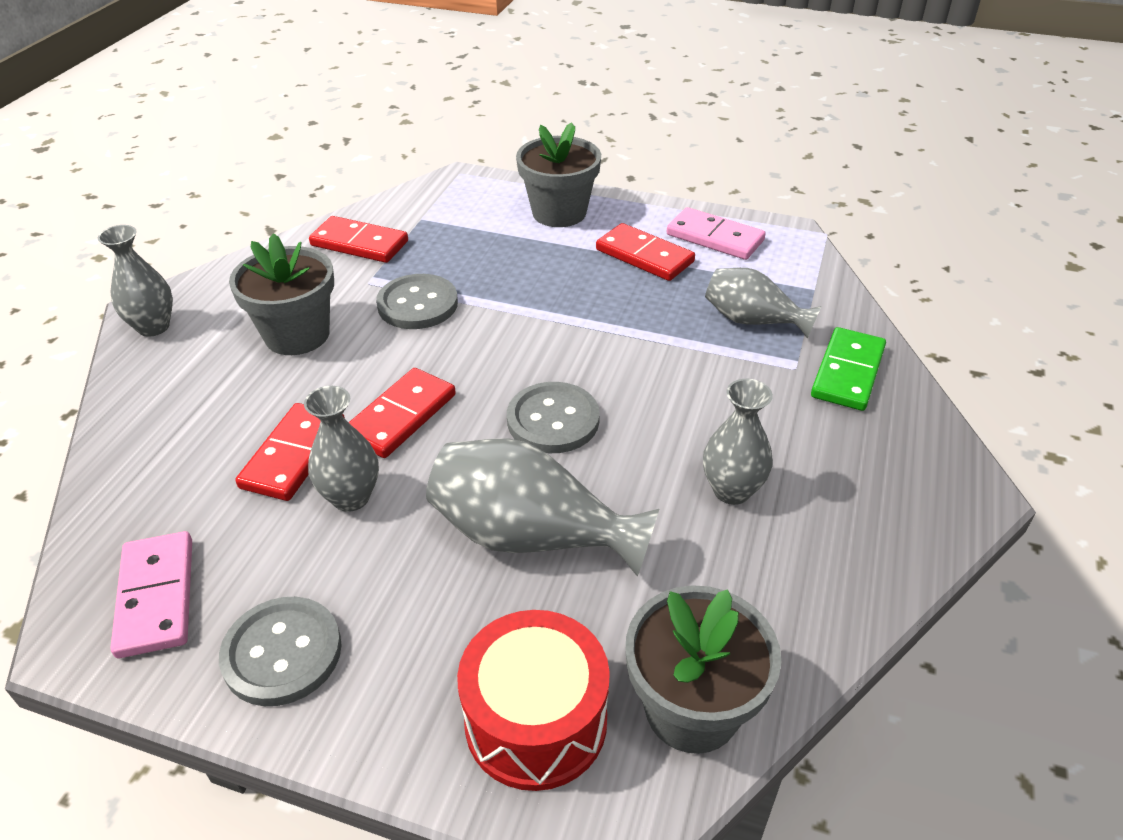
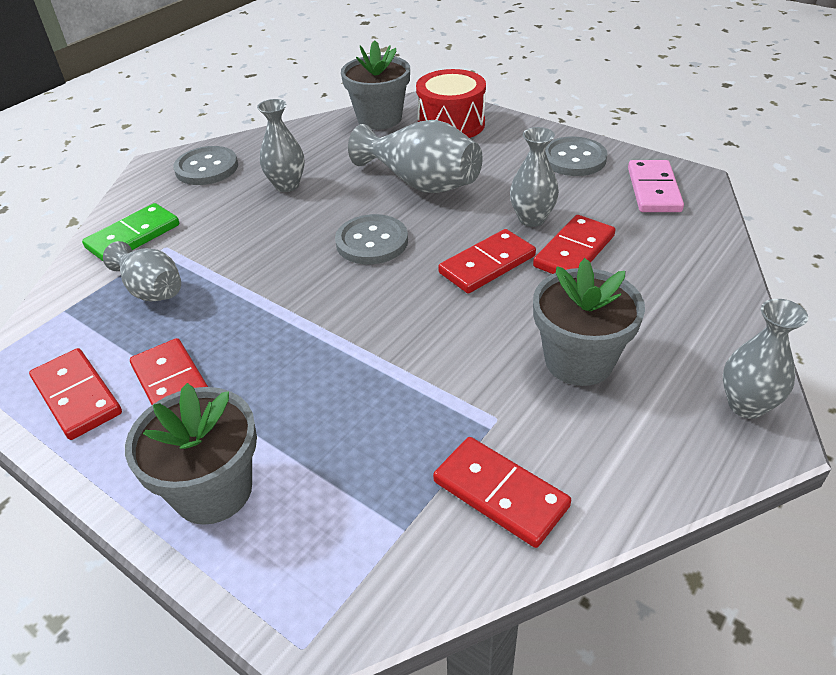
camera: 160 degrees left, 0 degrees up
(417, 304) = (447, 373): grey button -> grey button (206, 168)
(714, 238) = (77, 396): pink domino -> red domino

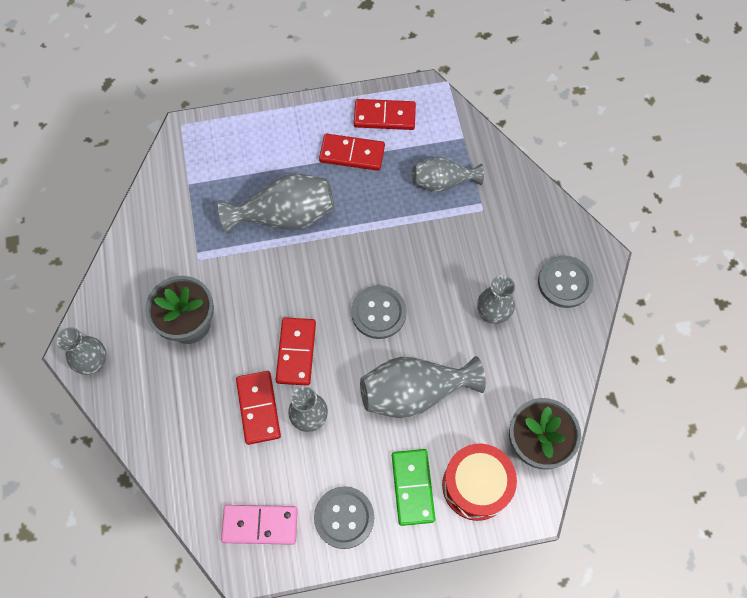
camera: 130 degrees right, 25 degrees up
(133, 236) = (511, 200): green domino -> green domino (413, 487)
(213, 490) = (274, 136): grey flower pot -> none
(338, 383) = (285, 216): none -> grey vase
(500, 493) = (165, 227): red domino -> none
(653, 190) = (260, 524): pink domino -> pink domino turned 45 degrees counterclockwise

